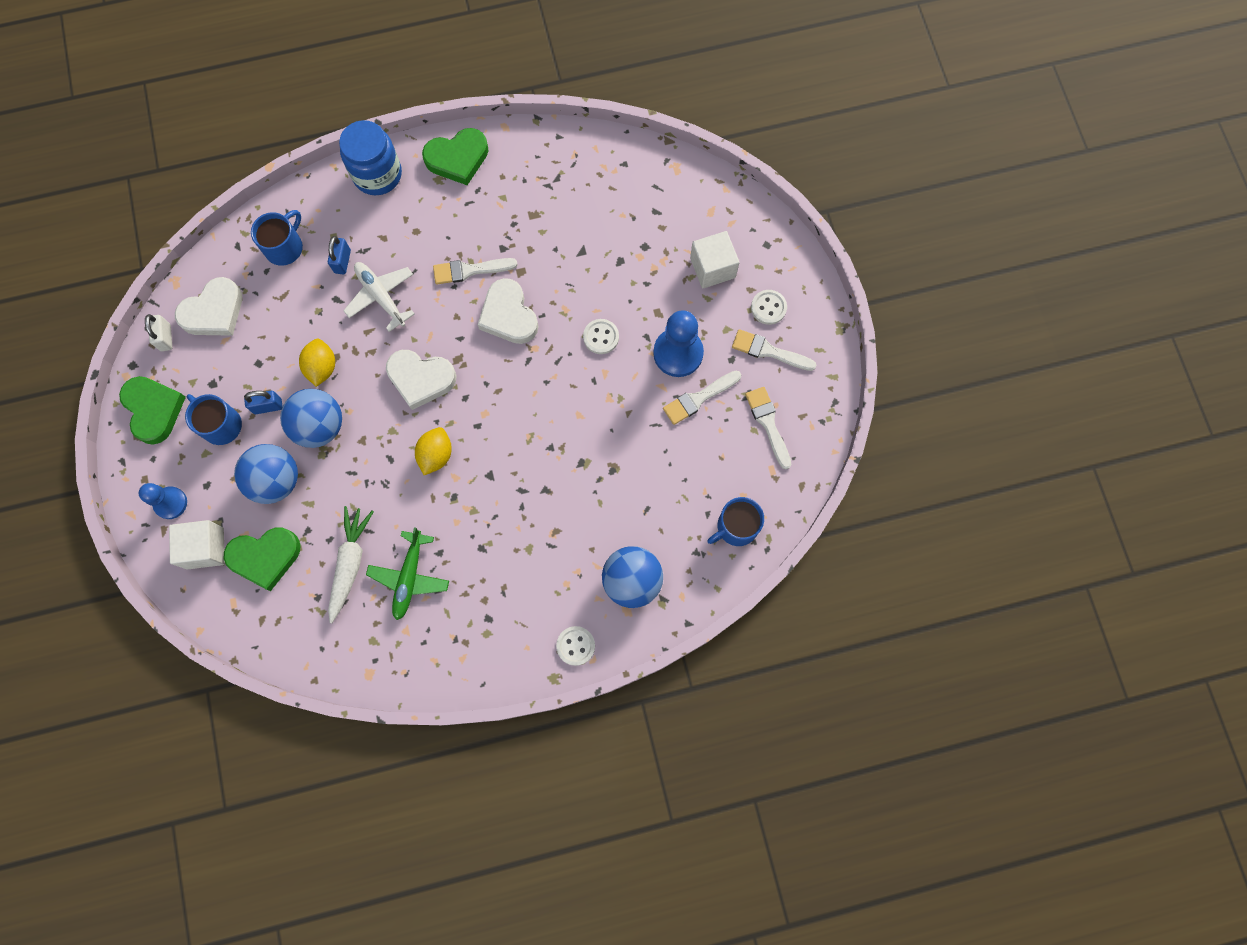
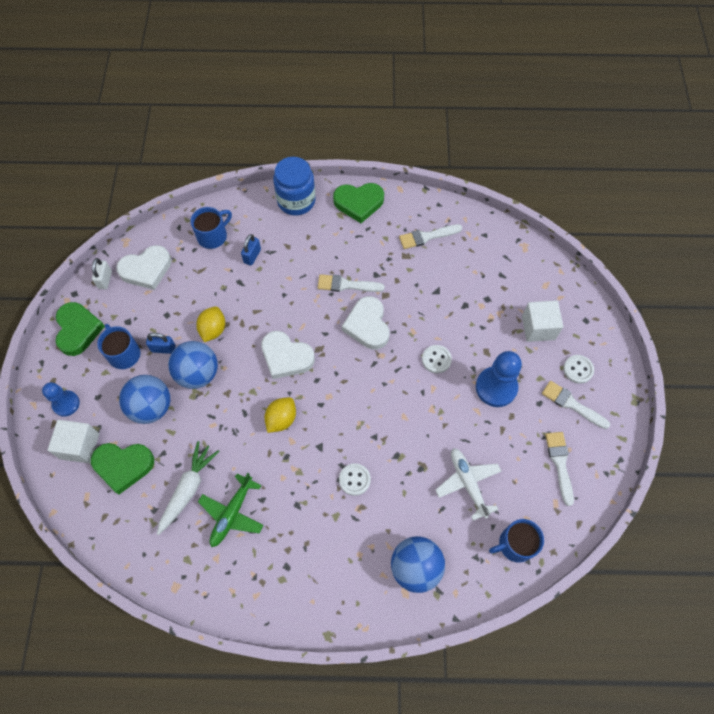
camera: 15 degrees right, 10 degrees down
(381, 296) = (273, 288): white plane -> white plane (468, 483)
(575, 646) = (354, 611): white button -> white button (354, 479)
(698, 398) = (505, 428): white brush -> white brush (427, 237)

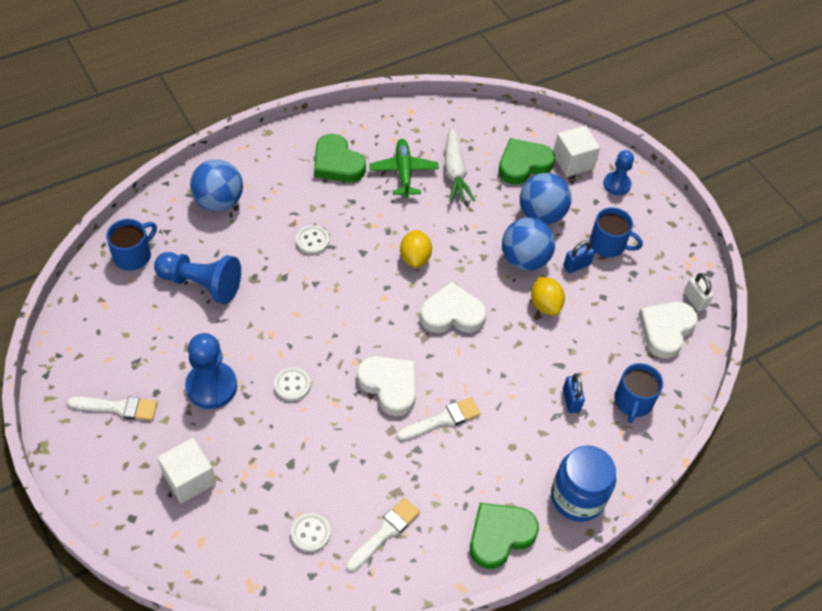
camera: 145 degrees right, 10 degrees down
(78, 330) = (670, 244): green heart -> green heart (337, 163)
(468, 483) = (201, 284): white plane -> blue pawn
(560, 463) = (112, 342): white brush -> none
(578, 369) = (123, 450): white button -> white button (310, 533)

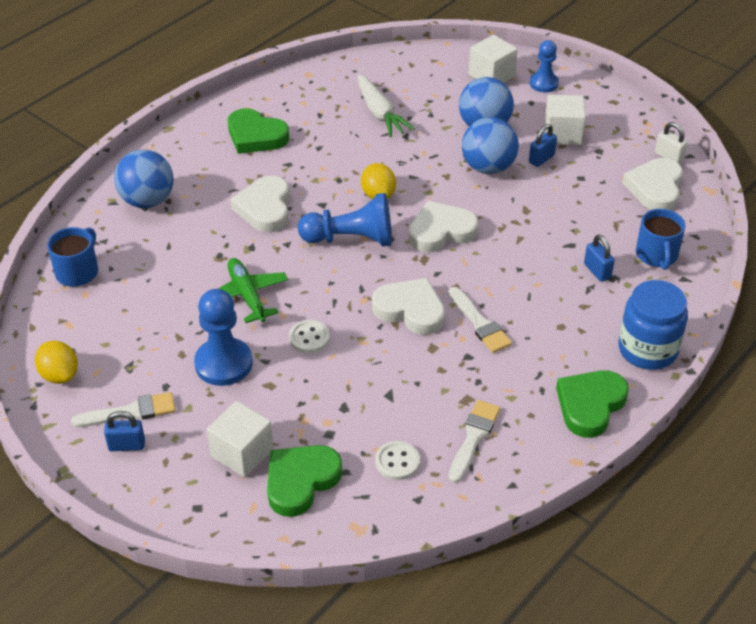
camera: 15 degrees left, 10 degrees down
(101, 439) = (127, 445): none -> blue padlock
(201, 284) = (166, 277): blue pawn -> blue pawn (351, 239)
(312, 241) = (265, 208): white button -> white heart
(403, 172) = (328, 126): green plane -> green plane (247, 295)
(442, 419) = (480, 323): white brush -> white brush turned 105 degrees clockwise
(523, 164) = (444, 90): green heart -> green heart (300, 481)
(545, 304) = (528, 199): yellow lemon -> yellow lemon (60, 375)
(608, 244) = (562, 134): blue mug -> white cube

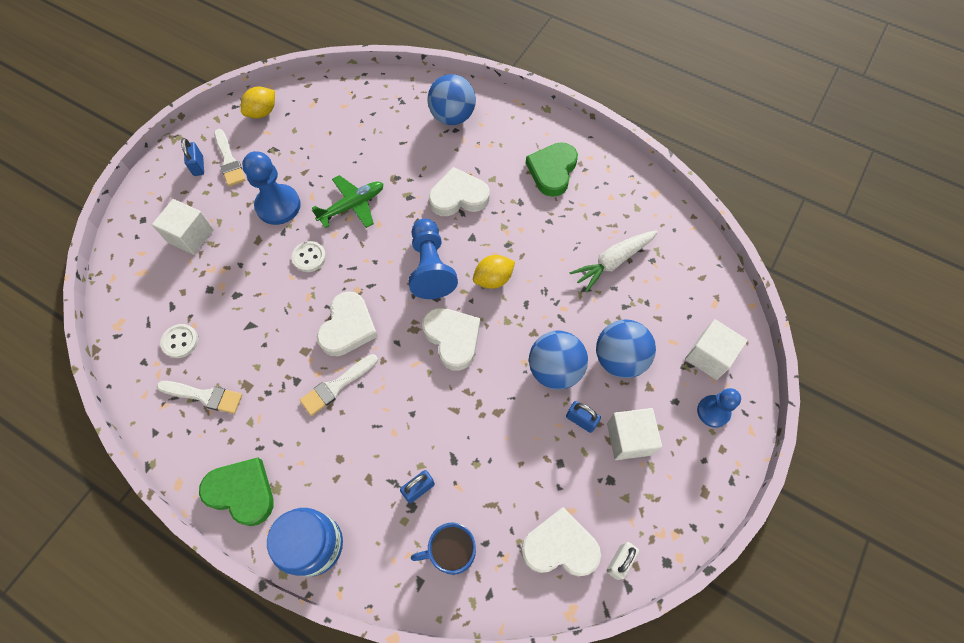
camera: 80 degrees right, 20 degrees up
(78, 271) = (366, 95): blue mug -> none
(300, 481) = (163, 278): green heart -> none

